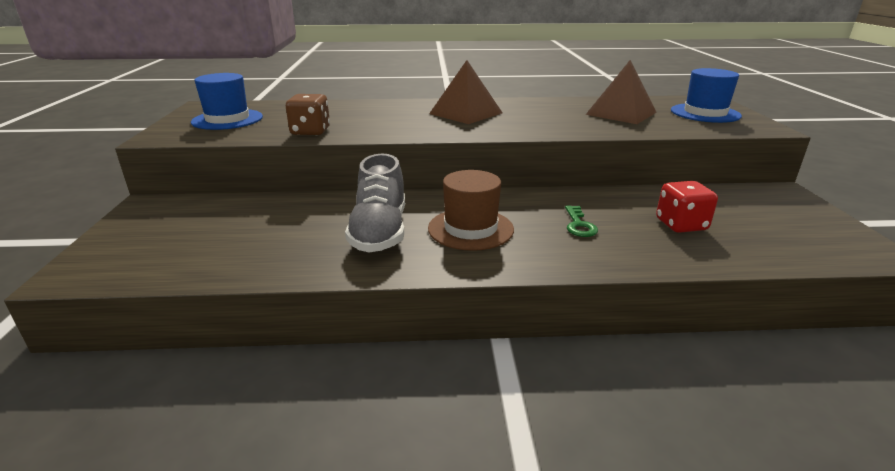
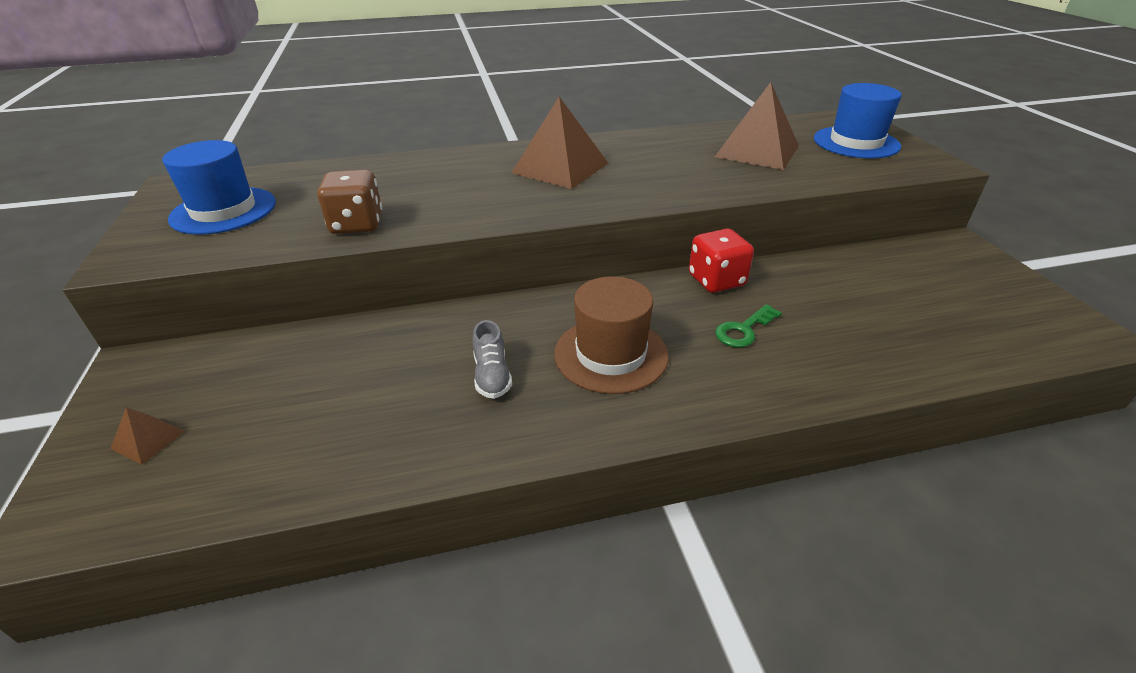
camera: 10 degrees left, 10 degrees up
(142, 241) = (148, 439): none -> brown pyramid
(379, 232) = (492, 375): grey shoe -> grey shoe, size x0.49
(579, 225) = (743, 330): green key -> green key turned 60 degrees clockwise
(681, 225) = (863, 314): red dice -> red dice (716, 280)

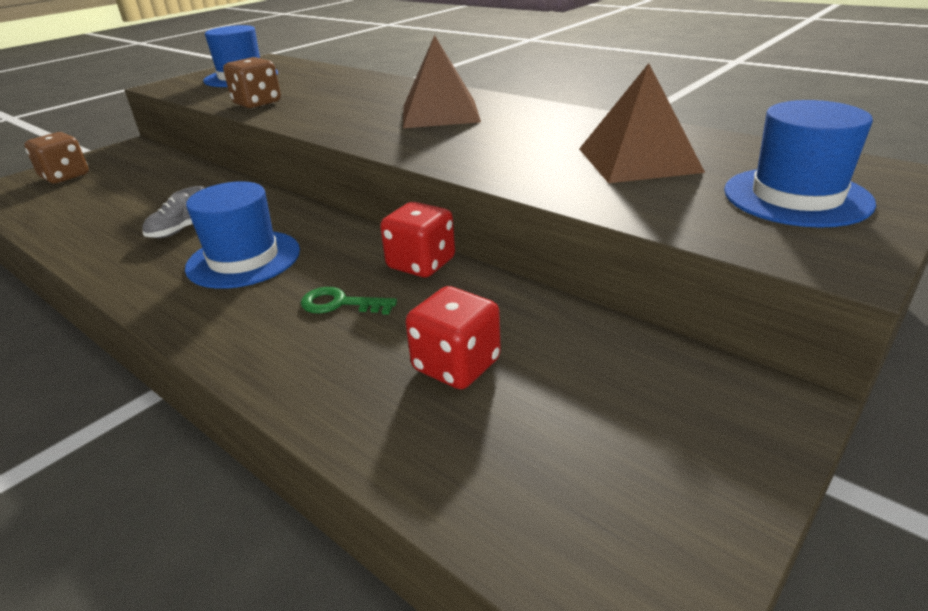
camera: 55 degrees right, 5 degrees down
(148, 439) = (65, 176): brown pyramid -> brown dice
(611, 354) = (243, 259): brown hat -> blue hat
(864, 312) = (456, 365): none -> red dice

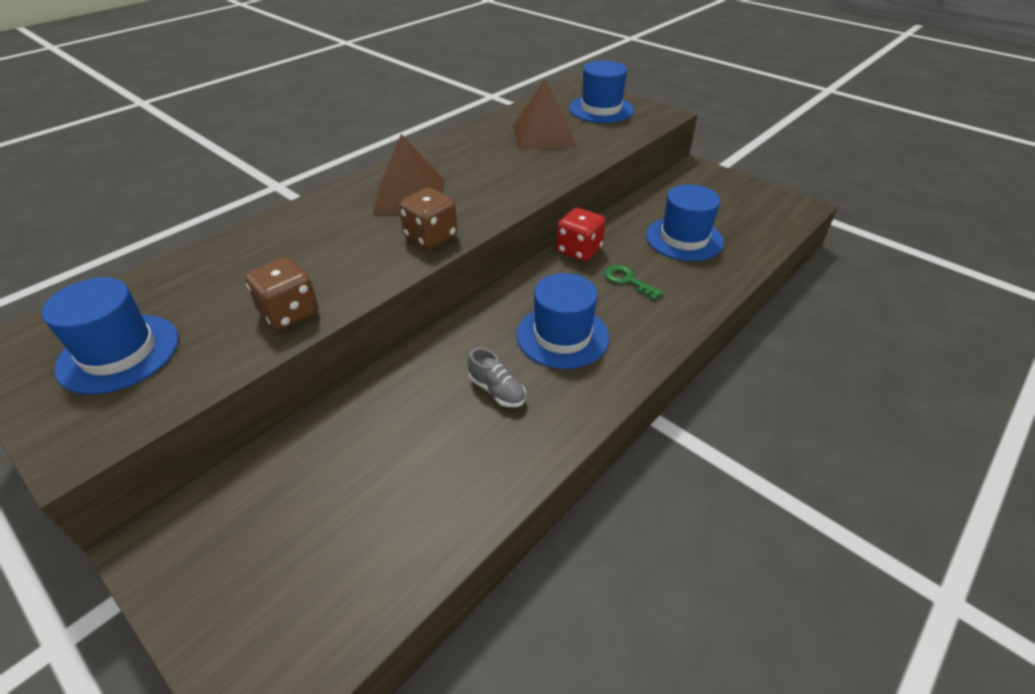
camera: 90 degrees left, 10 degrees up
(65, 176) = (261, 590): brown dice -> brown dice (431, 237)
(340, 303) = (628, 281): green key -> green key turned 120 degrees clockwise
(456, 365) = (684, 239): red dice -> blue hat

